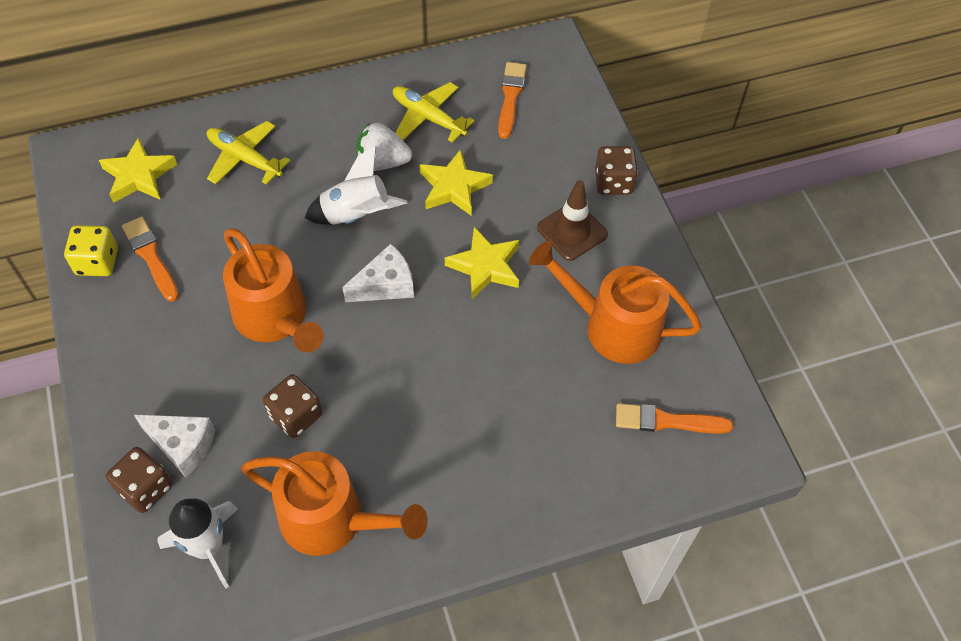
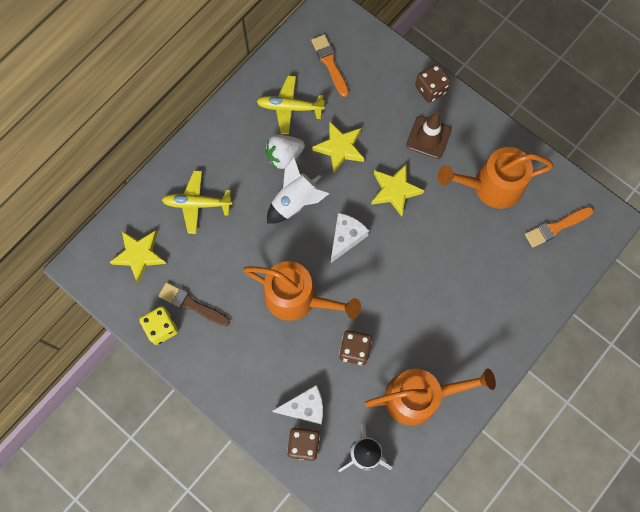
camera: 30 degrees left, 15 degrees up
(151, 256) = (192, 304): orange brush -> brown brush

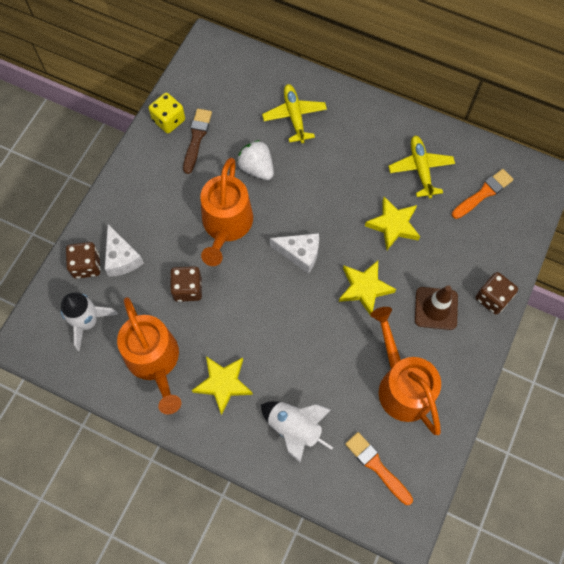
camera: 75 degrees right, 5 degrees down
(139, 255) = (231, 84): yellow star -> yellow star (223, 384)
(284, 156) = (367, 177): white strawberry -> white strawberry (256, 168)
(295, 202) = (323, 199): white rocket -> white rocket (294, 429)

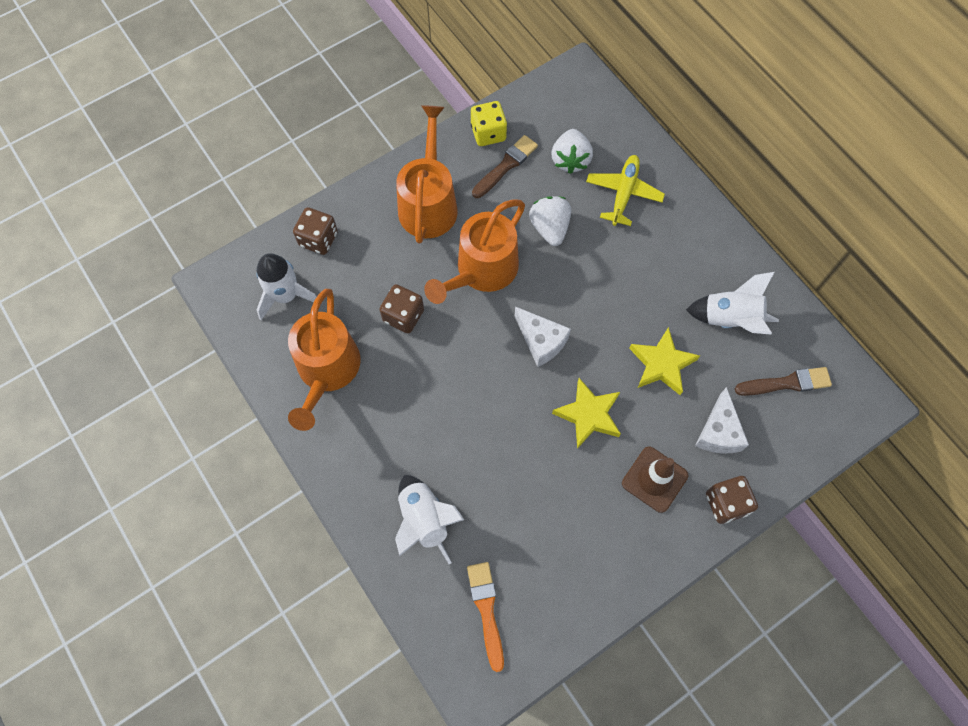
camera: 30 degrees right, 0 degrees up
(122, 258) = (357, 250): white cheese -> white cheese (718, 432)
(223, 384) = (380, 432): yellow star -> none
(241, 111) = (570, 160): none -> white strawberry
(402, 385) = (566, 541): orange watering can -> orange watering can (428, 203)
(420, 169) = (730, 319): yellow plane -> white rocket
(483, 193) = (786, 383): orange brush -> brown brush

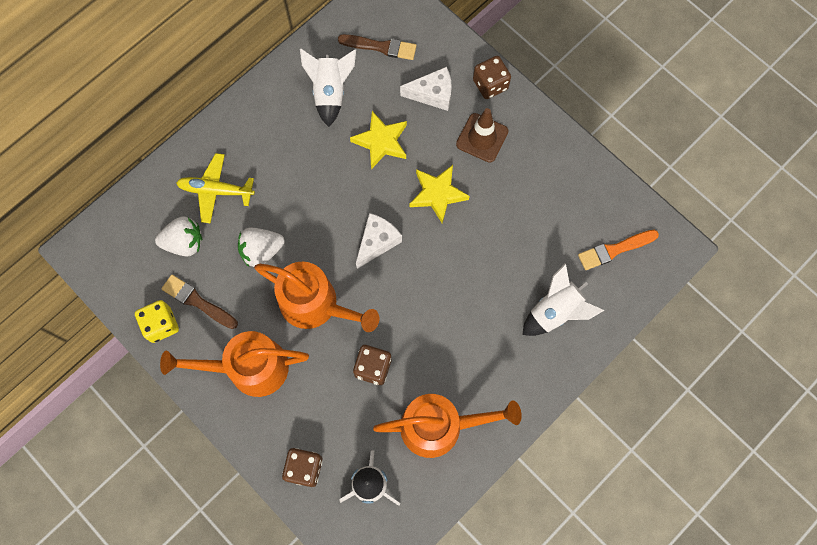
camera: 100 degrees left, 5 degrees up
(786, 383) = (381, 47): brown brush -> brown brush turned 120 degrees clockwise

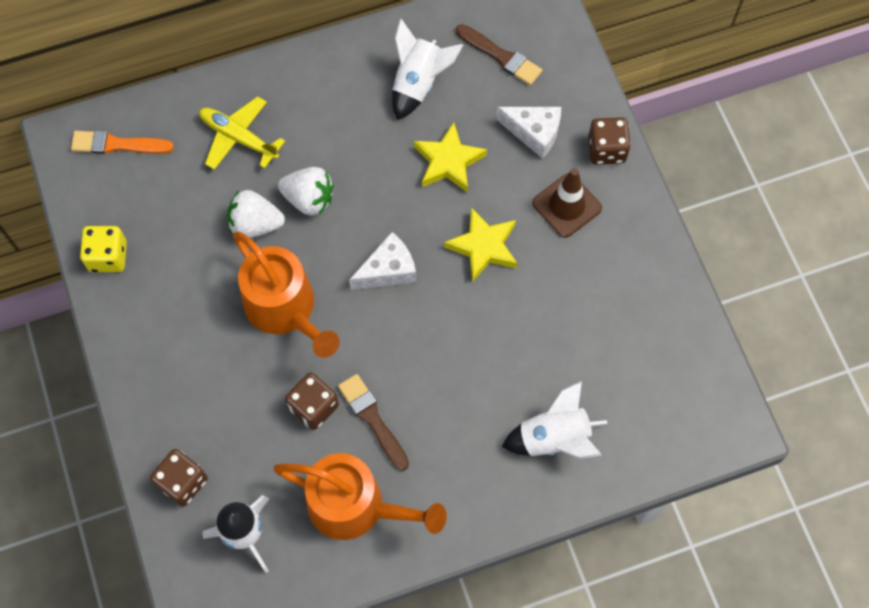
camera: 25 degrees right, 5 degrees down
(184, 242) = (177, 179): white strawberry -> white strawberry (309, 199)
(197, 301) = (159, 249): brown brush -> brown brush (372, 419)
(249, 368) = (178, 346): orange watering can -> none
(614, 250) = (660, 399): orange brush -> orange brush (117, 144)

